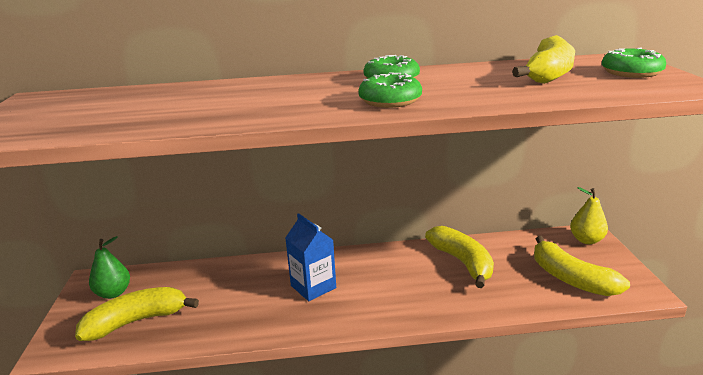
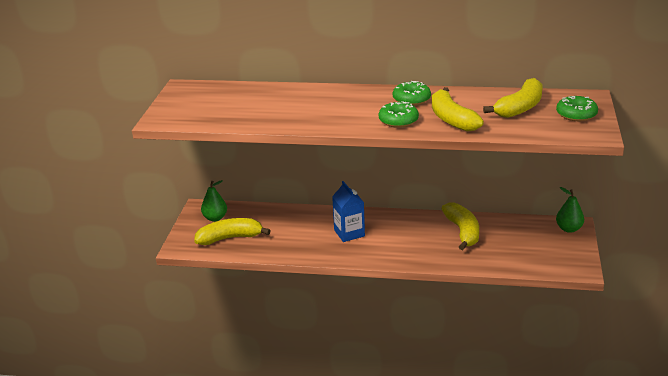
camera: 15 degrees right, 5 degrees up
(571, 278) = (535, 254): yellow banana -> yellow banana (451, 119)
(586, 240) = (569, 229): yellow pear -> green pear

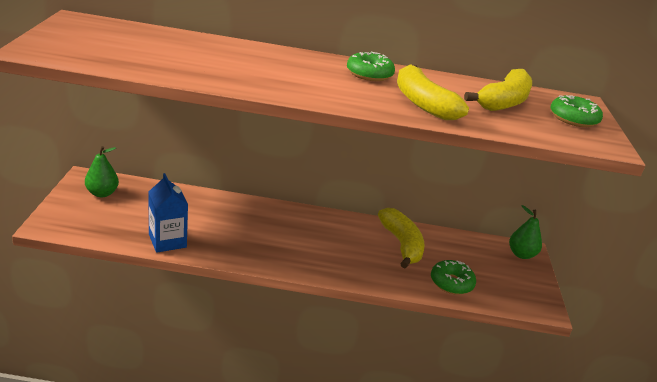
camera: 10 degrees left, 0 degrees up
(230, 238) = (116, 220): yellow banana -> none
(349, 233) = (267, 231): blue carton -> blue carton (167, 241)
(398, 120) = (355, 95): green donut -> green donut (451, 283)

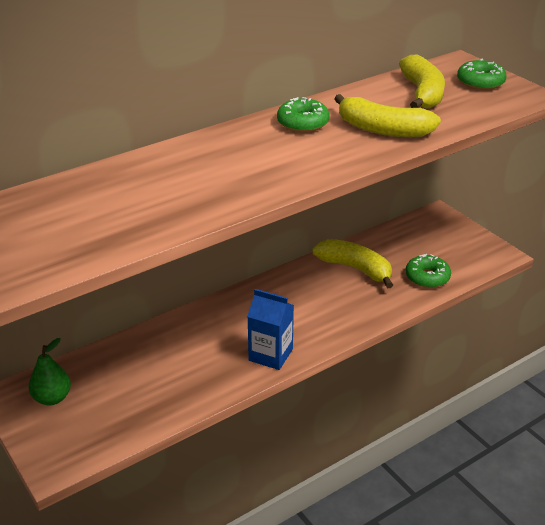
camera: 35 degrees left, 5 degrees up
(167, 241) = (183, 399): blue carton -> blue carton (270, 355)
(521, 254) = (438, 220): green pear -> none

